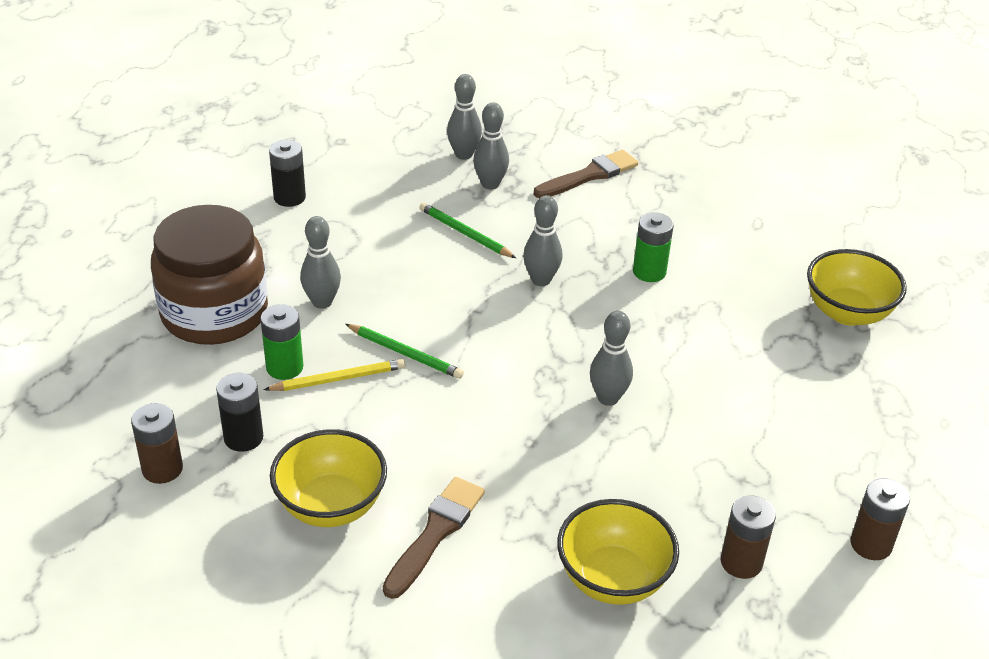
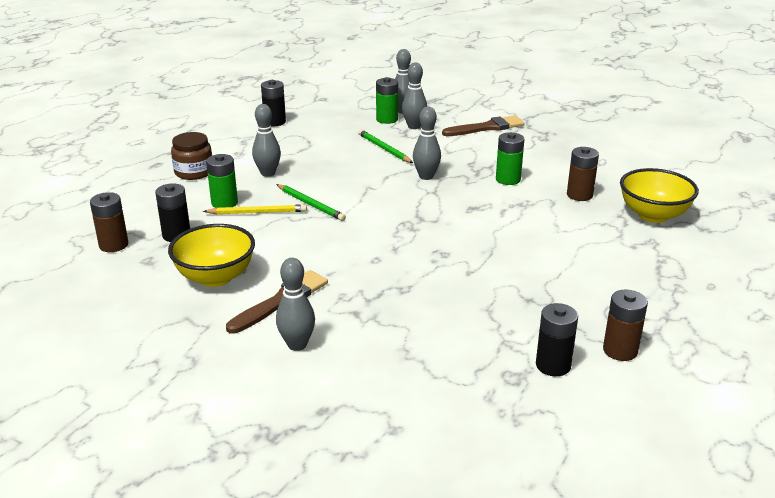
camera: 15 degrees right, 10 degrees down
(214, 313) = (194, 172): brown jar -> brown jar, size x0.52
(447, 174) = (387, 119): none -> green battery
(608, 398) = (445, 242): grey bowling pin -> grey bowling pin (297, 345)
(613, 579) = (401, 344): yellow bowl -> none
(741, 562) = (507, 347): brown battery -> brown battery (579, 195)
(802, 581) = (553, 365): none -> black battery

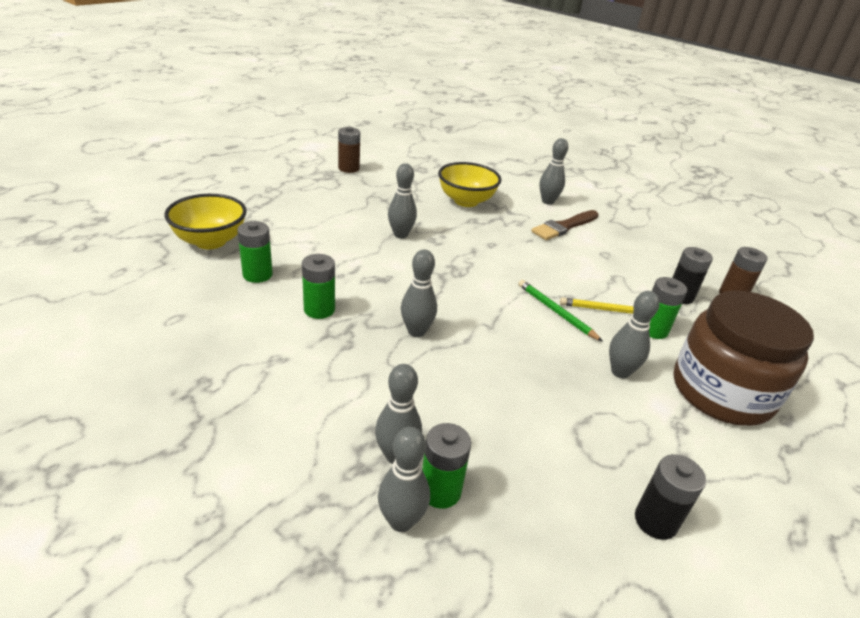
camera: 175 degrees left, 5 degrees up
(194, 172) = (721, 392): brown jar -> brown jar, size x1.91
(215, 277) = (622, 251): yellow bowl -> yellow bowl (466, 201)
(384, 149) = (460, 398): green pencil -> none
(481, 253) = (400, 234): none -> grey bowling pin
(486, 128) = (272, 428): brown brush -> none
(553, 365) = (394, 169): black battery -> none
(579, 195) = (257, 275): brown battery -> green battery

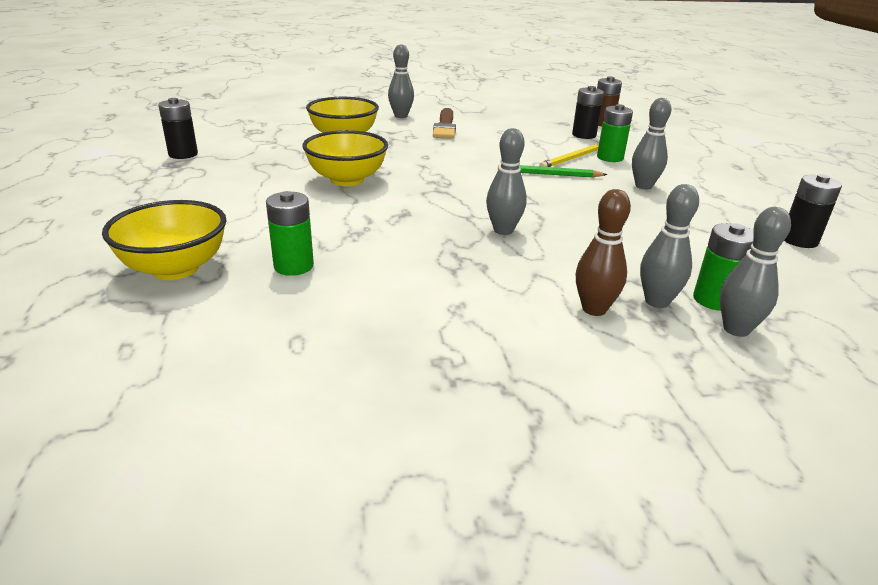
camera: 45 degrees left, 5 degrees down
(319, 309) = (407, 258): green battery -> none
(344, 424) = (594, 309): none -> brown bowling pin
(348, 168) = (183, 154): brown battery -> black battery
(400, 234) = (347, 180): grey bowling pin -> yellow bowl
(721, 392) = (695, 169): brown jar -> none

